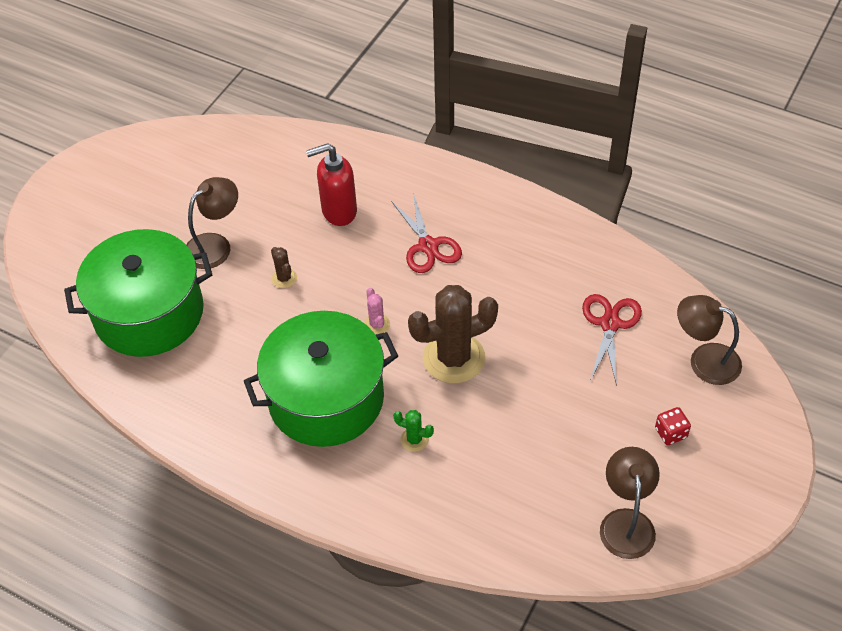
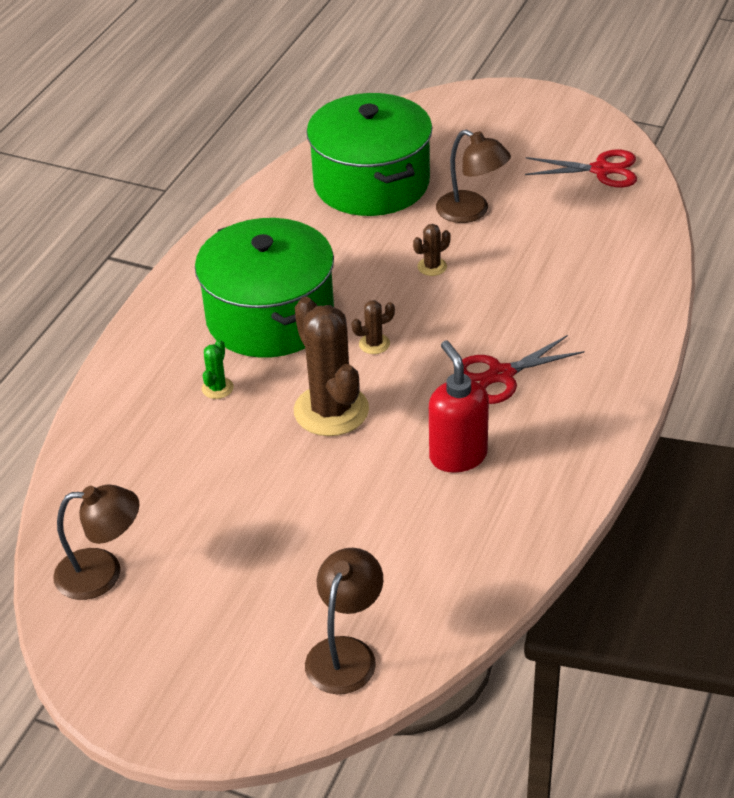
camera: 85 degrees right, 10 degrees down
(338, 211) = (542, 295): red soap dispenser -> red soap dispenser (458, 456)
(377, 324) = (374, 344): pink cactus -> brown cactus
(610, 324) = (397, 552): red scissors -> red scissors (601, 170)
(670, 433) = (228, 616): red dice -> none

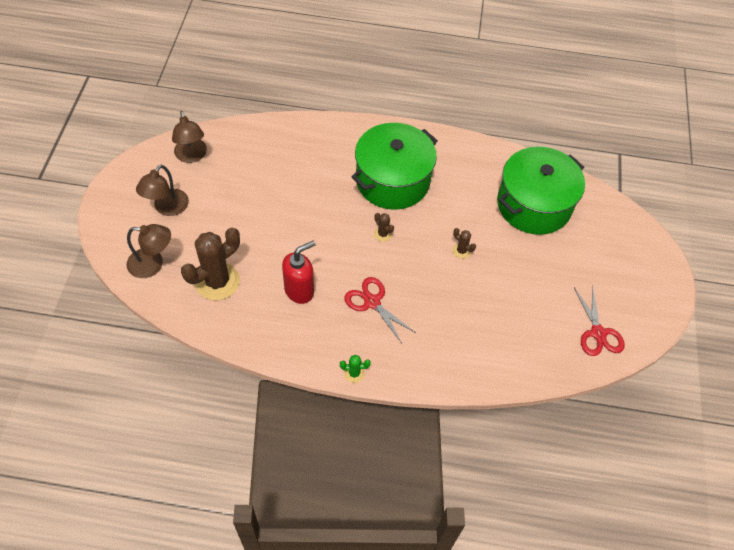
camera: 70 degrees right, 15 degrees up
(217, 388) = (329, 170): green cactus -> green cactus (354, 373)
(331, 410) = (323, 224): brown cactus -> brown cactus (217, 281)
(471, 212) = (523, 263): brown lamp -> brown lamp (167, 208)

